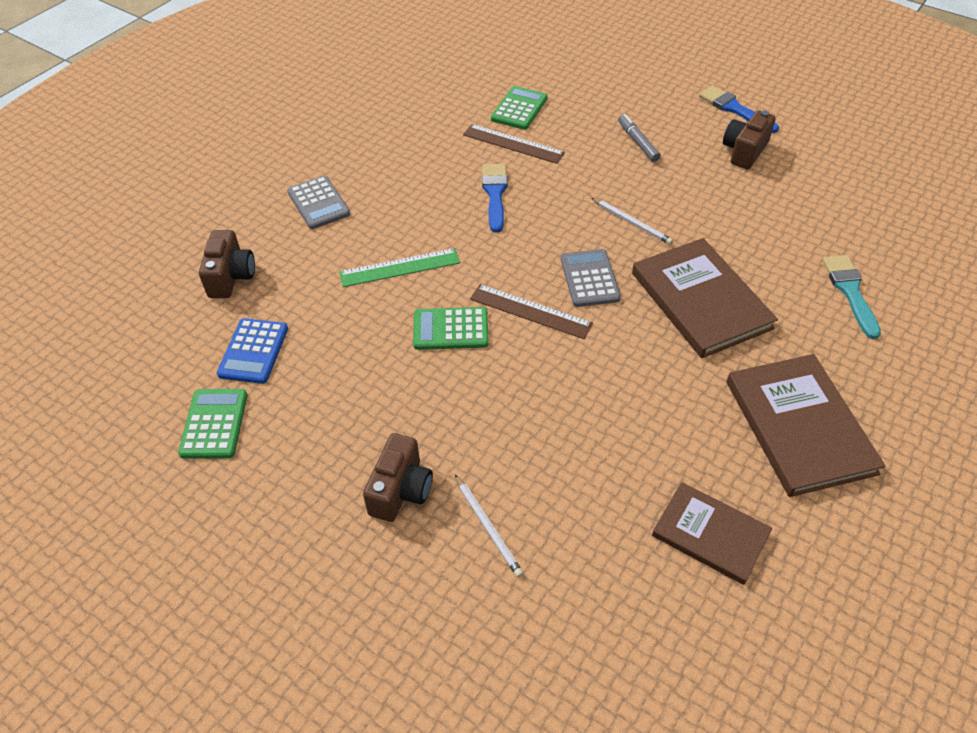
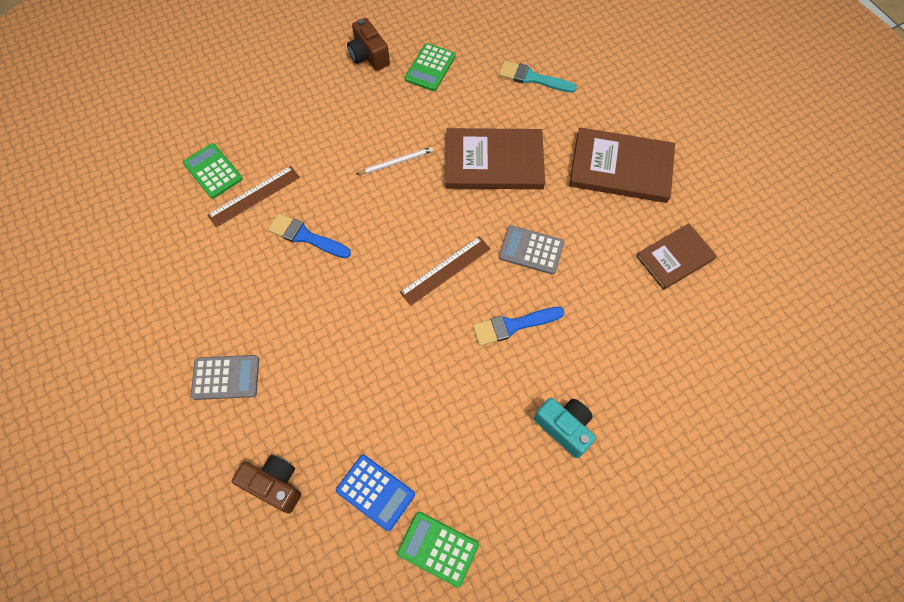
camera: 65 degrees left, 15 degrees up
(400, 268) = (346, 342): green ruler -> none
(401, 490) = (564, 428): brown camera -> turquoise camera
(451, 329) = (433, 332): green calculator -> green calculator (430, 68)
(488, 527) = (618, 383): white pencil -> none
(590, 278) = (435, 217): grey calculator -> grey calculator (531, 250)
(637, 142) = (313, 113): grey marker -> none
(734, 109) = (320, 35): blue brush -> blue brush (513, 325)

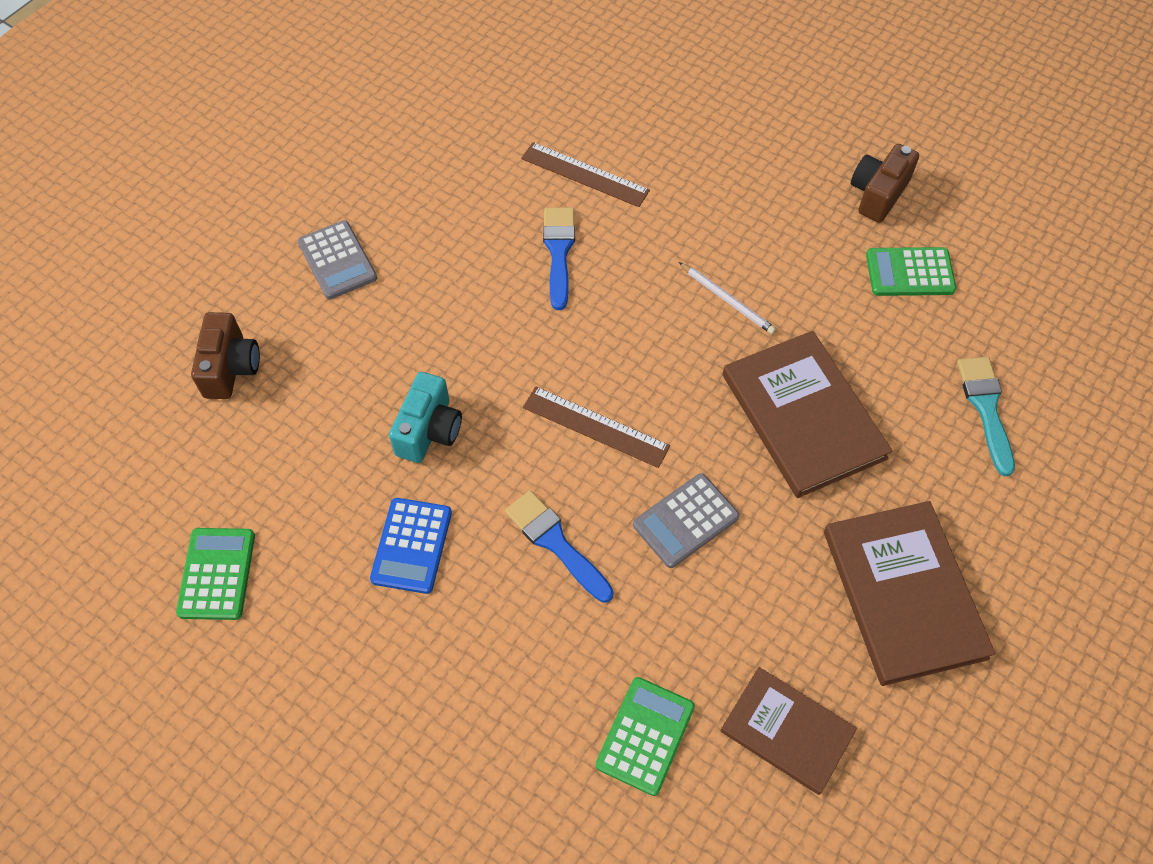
camera: 65 degrees right, 5 degrees down
(213, 171) = (595, 119): green calculator -> green calculator (645, 736)
(375, 492) = (261, 475): blue calculator -> blue calculator (411, 546)
(531, 250) = (685, 521): grey calculator -> grey calculator turned 120 degrees counterclockwise
(564, 428) = (435, 666): turquoise camera -> turquoise camera (429, 430)

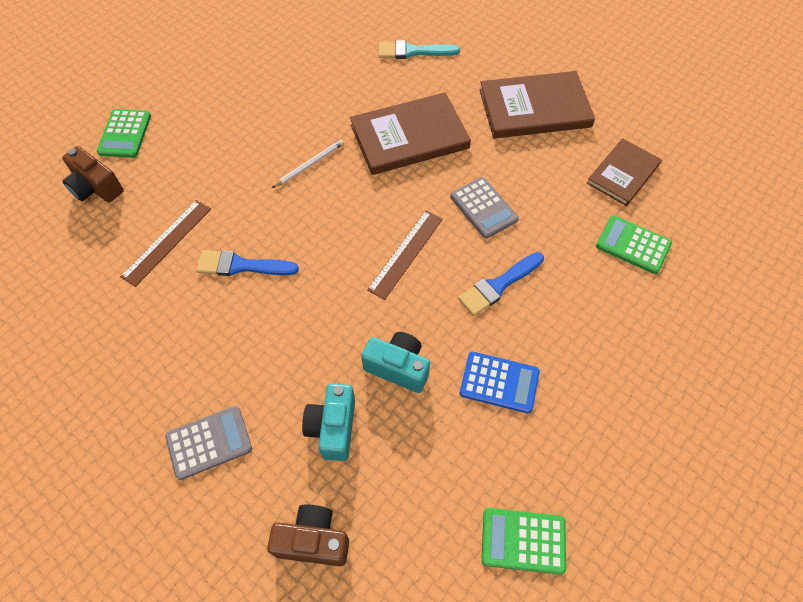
camera: 85 degrees left, 0 degrees up
(353, 371) = (333, 428): none -> turquoise camera
(878, 194) = (238, 73): brown camera -> brown camera (96, 188)
(910, 272) = (306, 68): green calculator -> green calculator (125, 134)

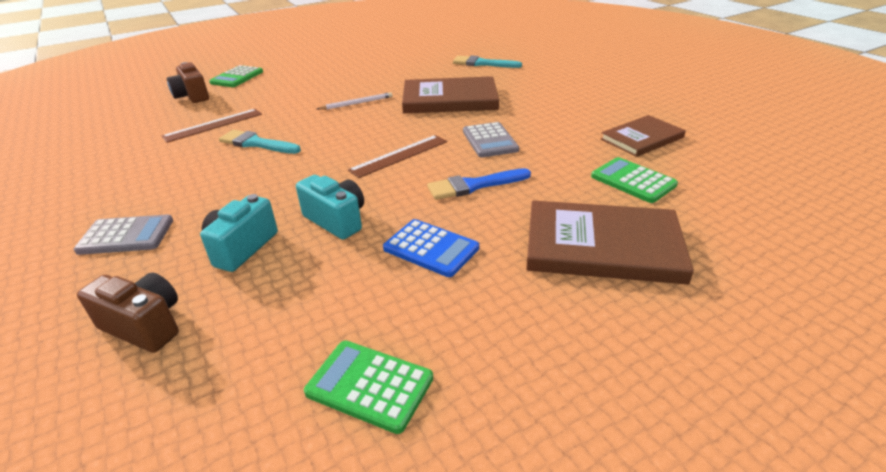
camera: 20 degrees right, 25 degrees down
(242, 266) = (256, 143): blue brush -> turquoise brush
(534, 108) = (571, 97): brown book -> brown book (602, 246)

